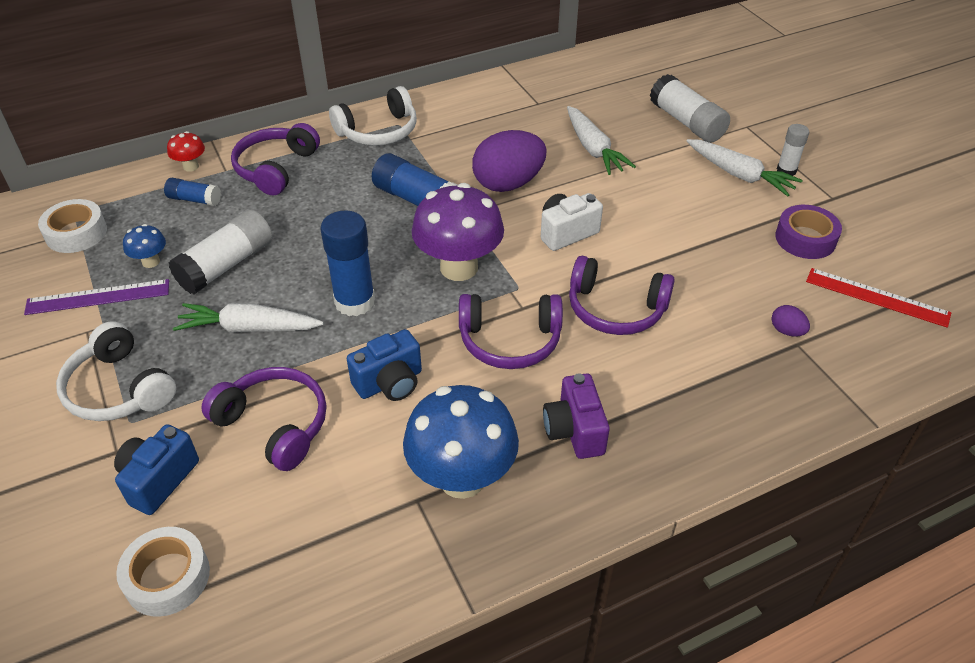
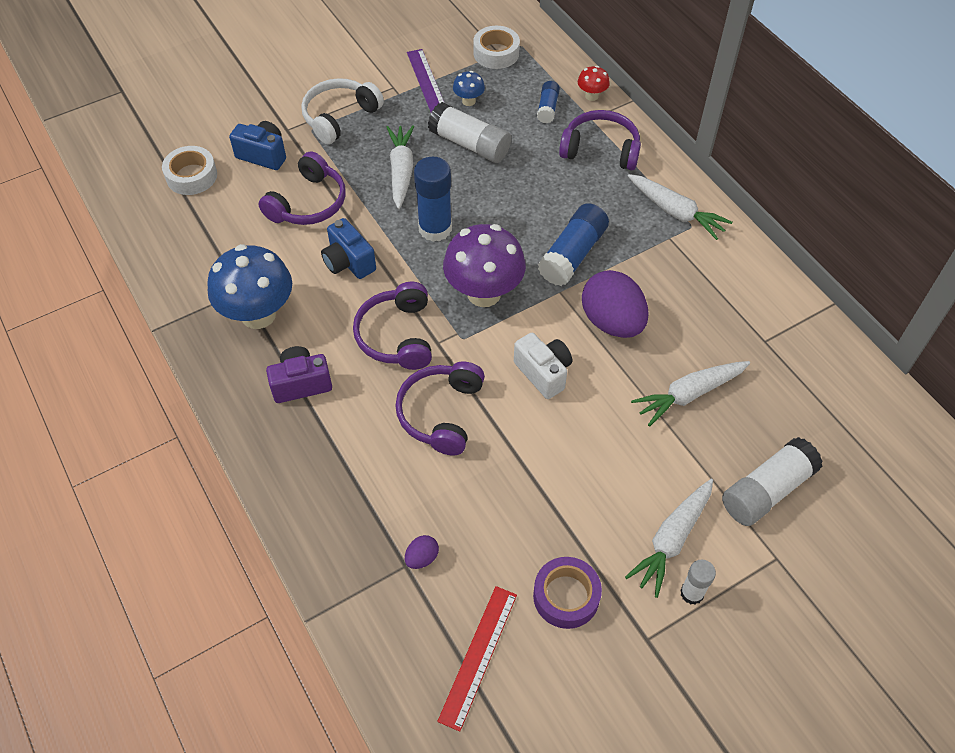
camera: 85 degrees right, 10 degrees up
(378, 131) = (675, 212): white headphones -> white carrot

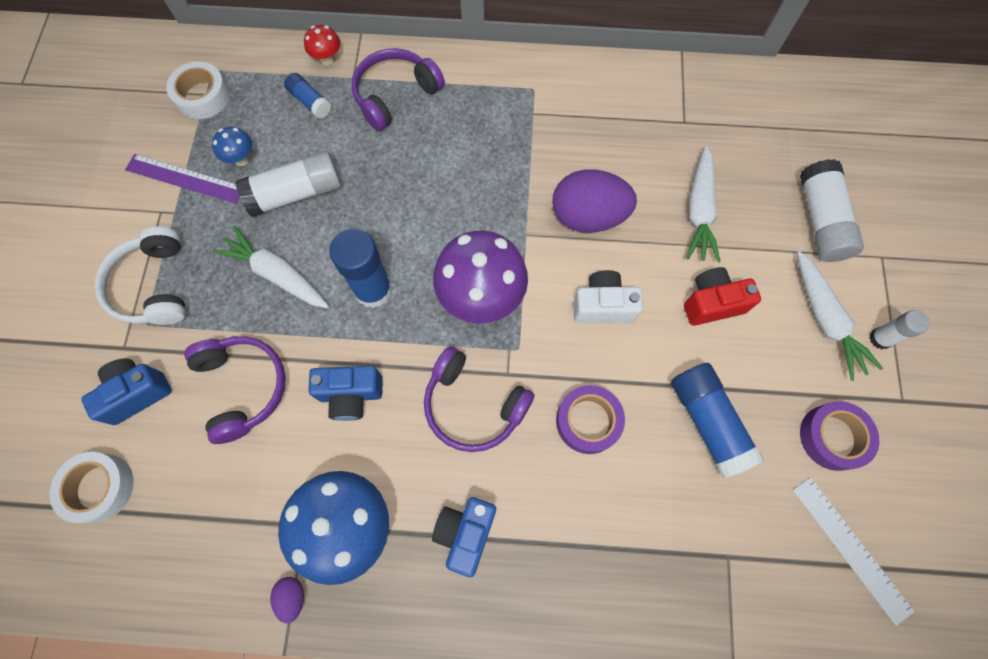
camera: 55 degrees left, 15 degrees up
(301, 383) = (466, 533): purple camera -> blue camera
(422, 558) = (729, 536): purple egg -> purple egg (292, 597)
(441, 413) = (588, 421): purple headphones -> purple tape
(478, 656) = (850, 549): red ruler -> white ruler
(572, 255) = (494, 197): blue glue stick -> blue glue stick (708, 422)
(612, 446) = (712, 303): none -> red camera
(675, 212) = (510, 89): white carrot -> none

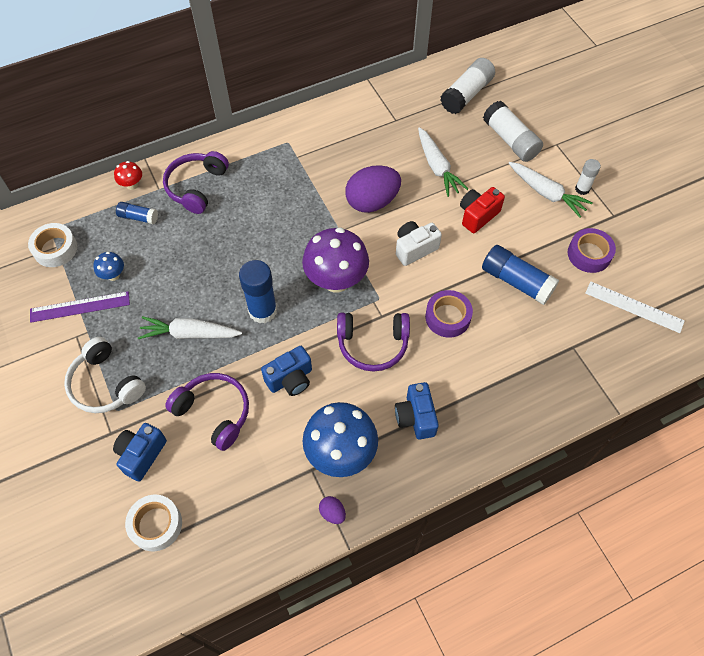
camera: 30 degrees left, 10 degrees down
(296, 193) = (168, 278): white glue stick -> white glue stick (466, 94)

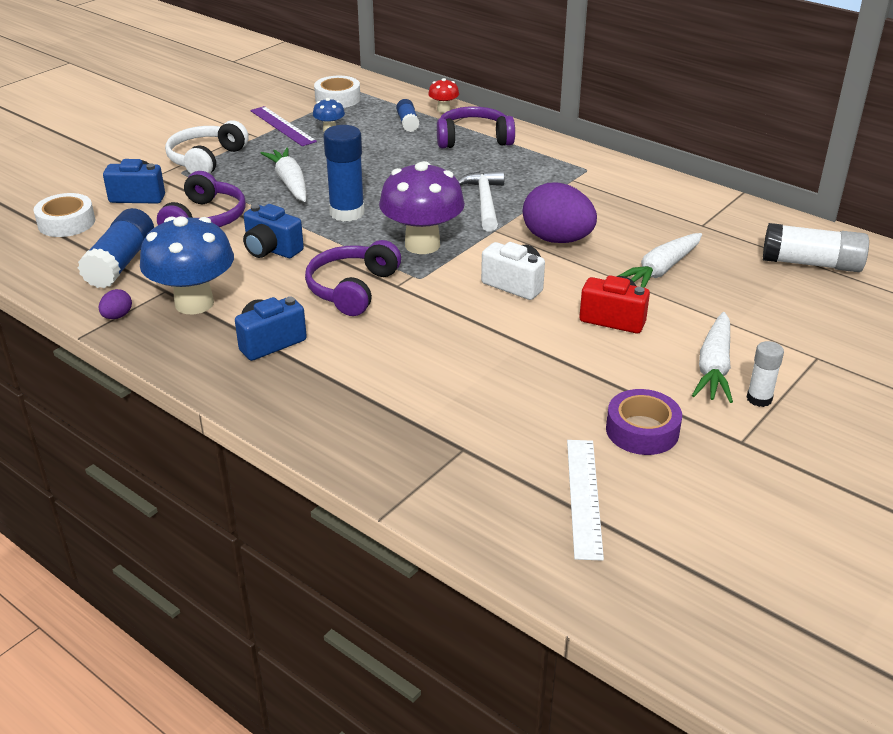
camera: 65 degrees right, 25 degrees down
(298, 220) = (485, 202): none -> white hammer
(372, 344) = (352, 289): purple headphones -> purple headphones turned 45 degrees clockwise
(447, 317) = (431, 332): purple tape -> none
(510, 140) = (774, 316): white glue stick -> none
(516, 281) = (534, 374): blue glue stick -> blue glue stick (121, 263)

